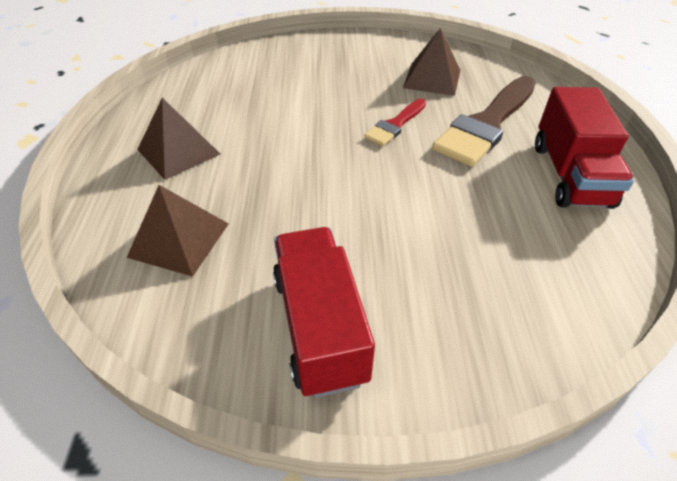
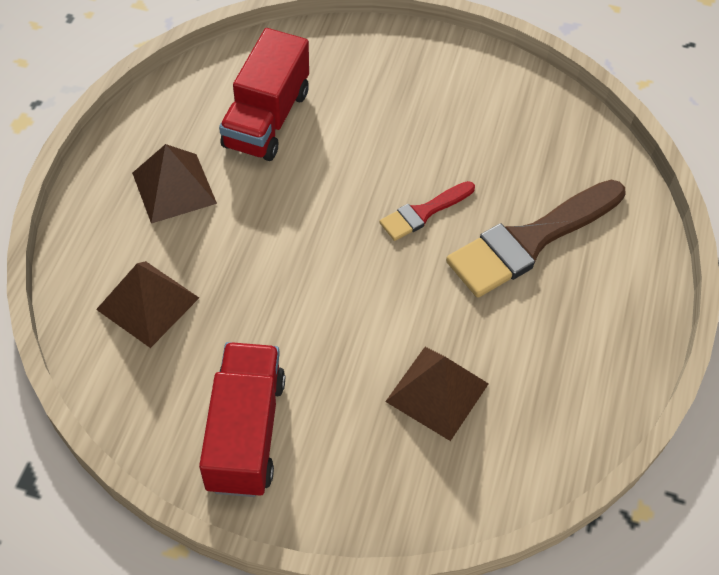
camera: 15 degrees right, 10 degrees up
(432, 79) = (504, 149): brown pyramid -> brown pyramid (437, 392)
(570, 174) = (581, 338): red truck -> red truck (267, 119)

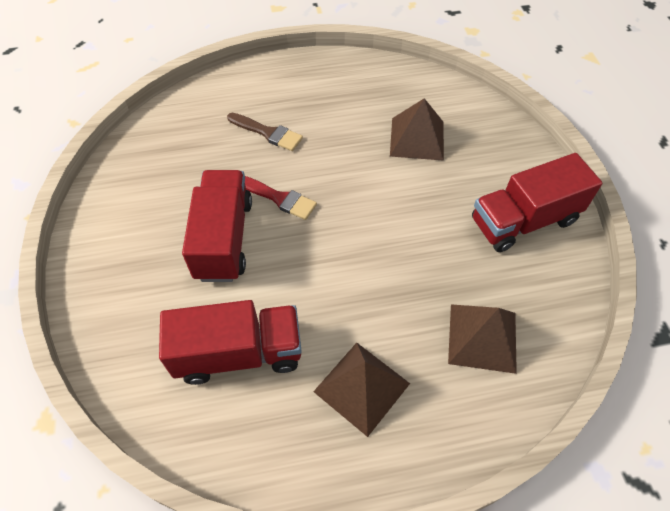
camera: 115 degrees left, 0 degrees up
(397, 149) = (224, 239): none -> red truck
(530, 241) = (268, 133): brown brush -> brown brush, size x0.52

